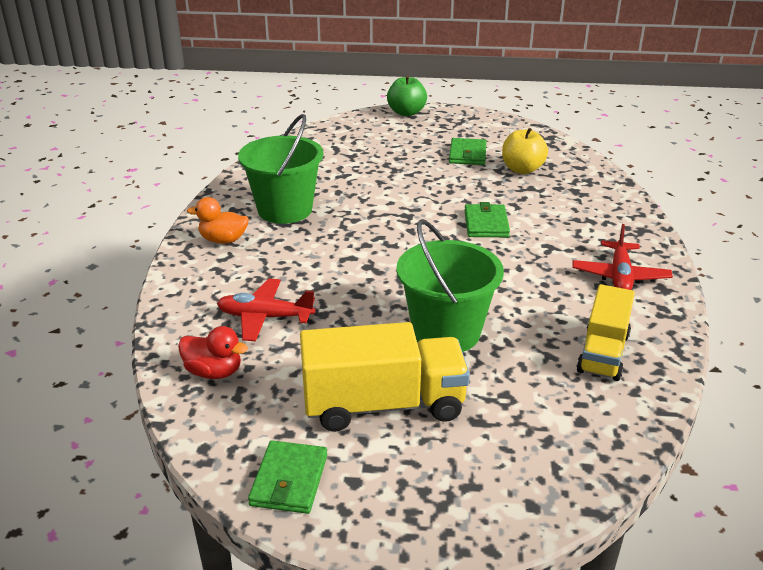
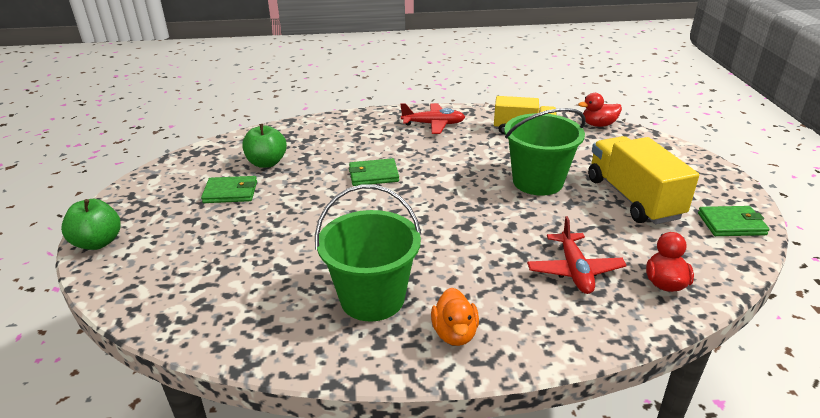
camera: 100 degrees left, 0 degrees up
(522, 169) = (267, 163): yellow apple -> green apple
(626, 443) = (598, 125): none -> red duck

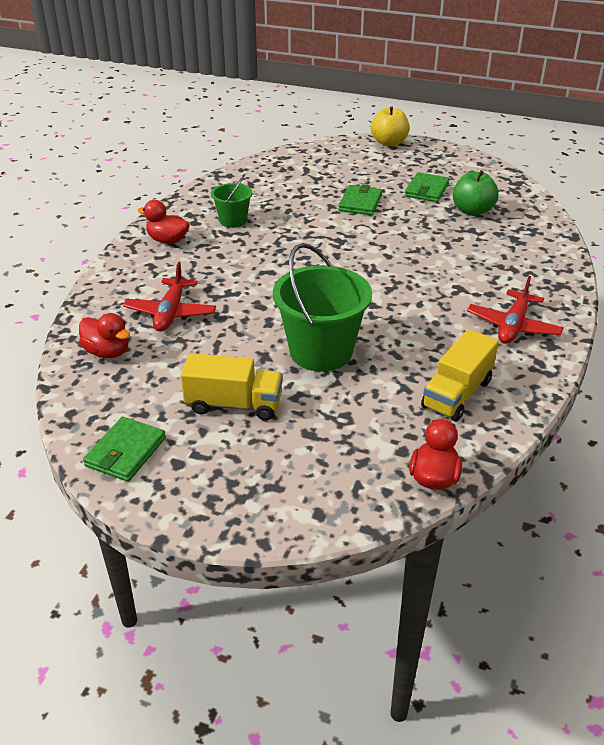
camera: 115 degrees right, 5 degrees up
(98, 242) = (389, 143): green apple -> yellow apple
(372, 298) = (233, 221): green bucket -> green bucket, size x0.54
(373, 175) = (409, 258): green wallet -> green wallet (360, 203)
(454, 333) = (167, 240): orange duck -> red duck
(574, 270) = (171, 313): red plane -> red plane turned 105 degrees counterclockwise
(632, 198) = (234, 404): yellow truck -> yellow truck, size x0.66

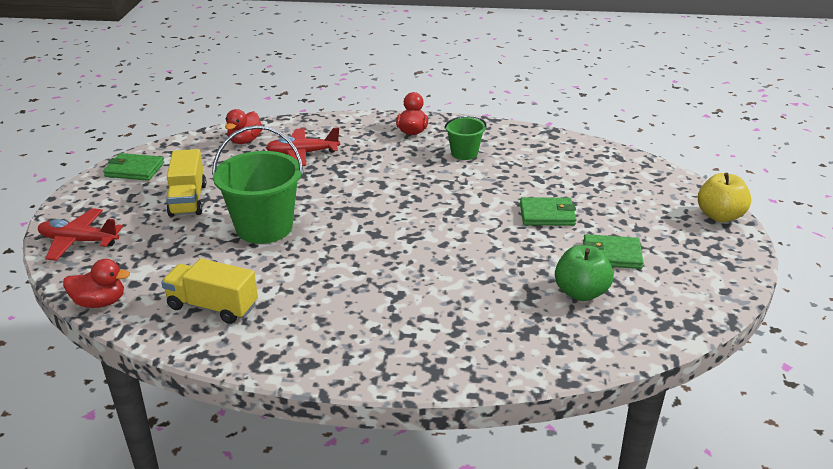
camera: 75 degrees right, 5 degrees down
(513, 326) = (335, 336): red plane -> red plane (79, 241)

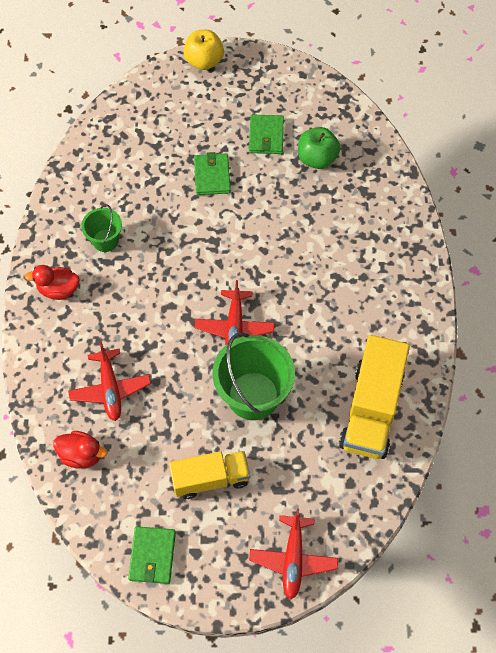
camera: 95 degrees left, 30 degrees up
(100, 302) = (379, 502): red duck -> none
(212, 306) = (371, 409): yellow truck -> yellow truck, size x1.51
(348, 220) = (234, 327): none -> red plane

